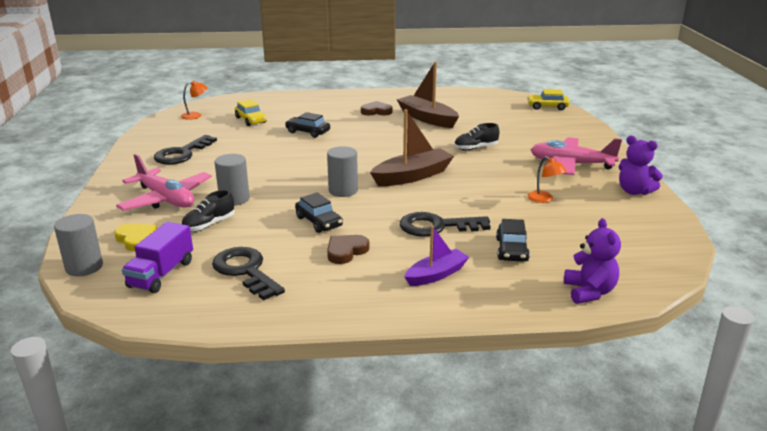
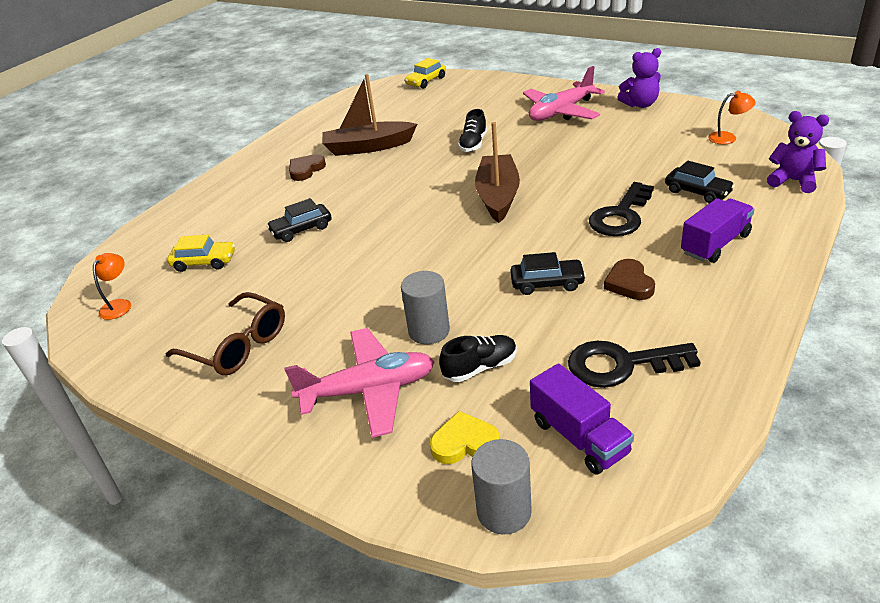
camera: 50 degrees left, 10 degrees up
(182, 154) = (238, 345): black key -> brown glasses
(209, 225) = (480, 367): black shoe -> black shoe turned 105 degrees counterclockwise
(343, 191) = (487, 247): grey cylinder -> none
(436, 274) = (715, 244): purple boat -> purple truck
(544, 199) = (616, 146): orange lamp -> orange lamp (728, 138)

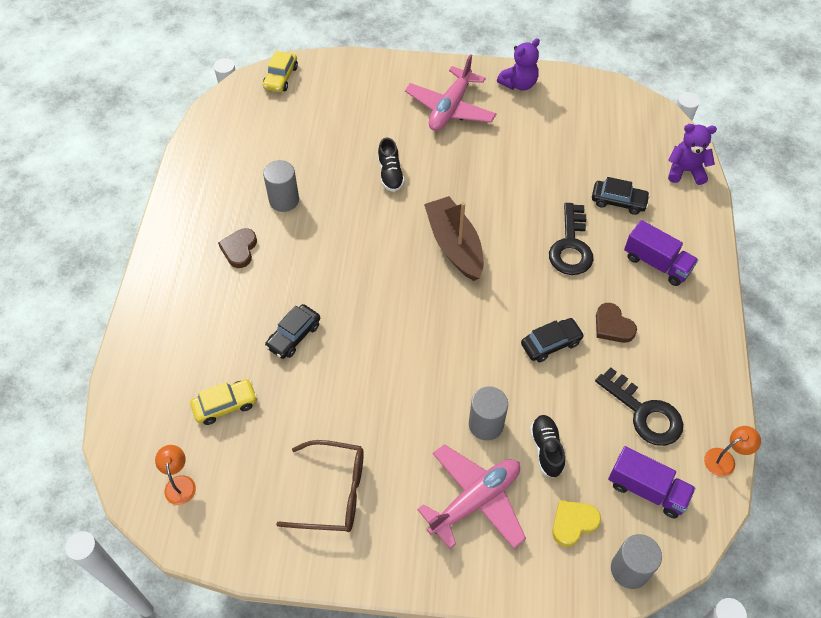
camera: 30 degrees left, 20 degrees up
(368, 147) = (284, 200): brown boat -> grey cylinder
(480, 367) = (546, 449): black shoe -> black shoe turned 45 degrees counterclockwise
(621, 365) = (644, 413): black key -> black key turned 105 degrees counterclockwise
(715, 244) = (656, 263): purple truck -> purple truck turned 105 degrees clockwise
(728, 138) = (614, 121): orange lamp -> orange lamp (725, 459)

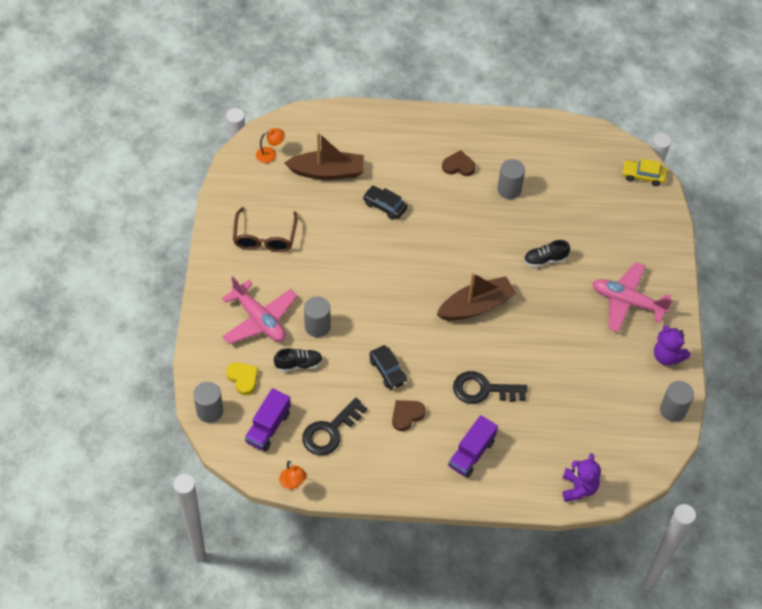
camera: 85 degrees right, 0 degrees up
(225, 405) = (327, 172): yellow car -> brown boat
(583, 87) = (672, 410): none -> grey cylinder
(618, 201) = (536, 429): black car -> none

